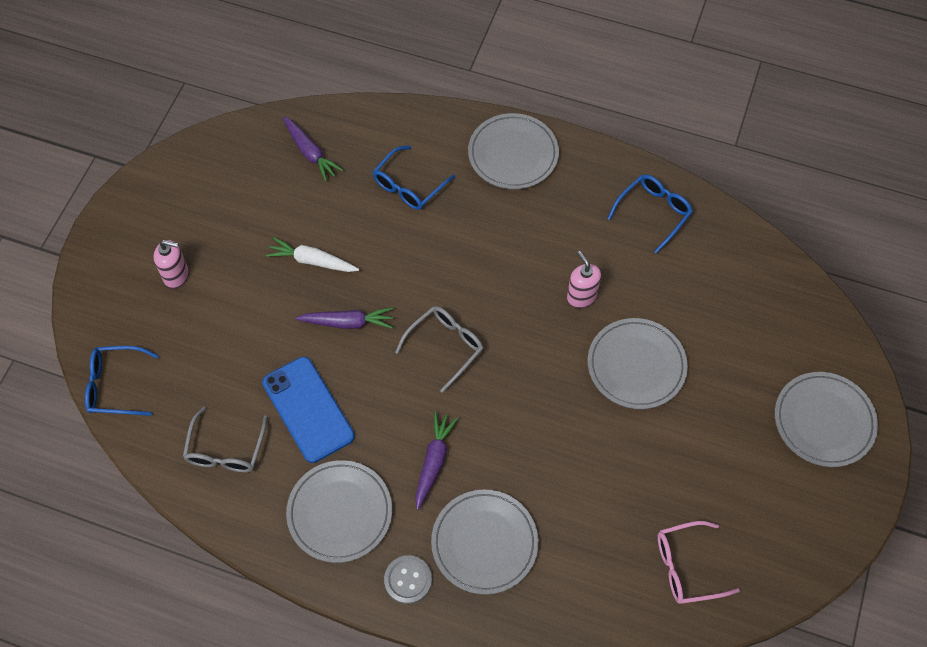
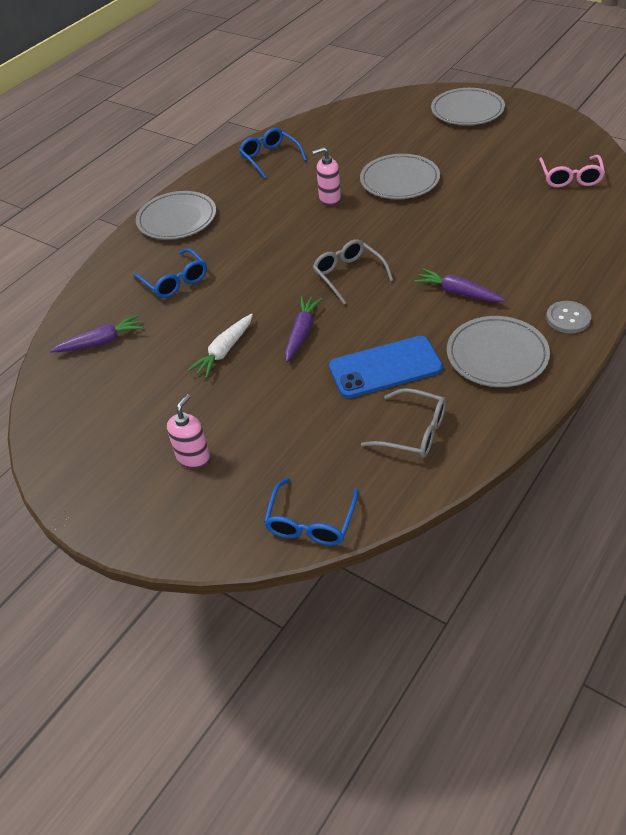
camera: 70 degrees left, 15 degrees down
(484, 543) = (538, 272): grey plate -> none

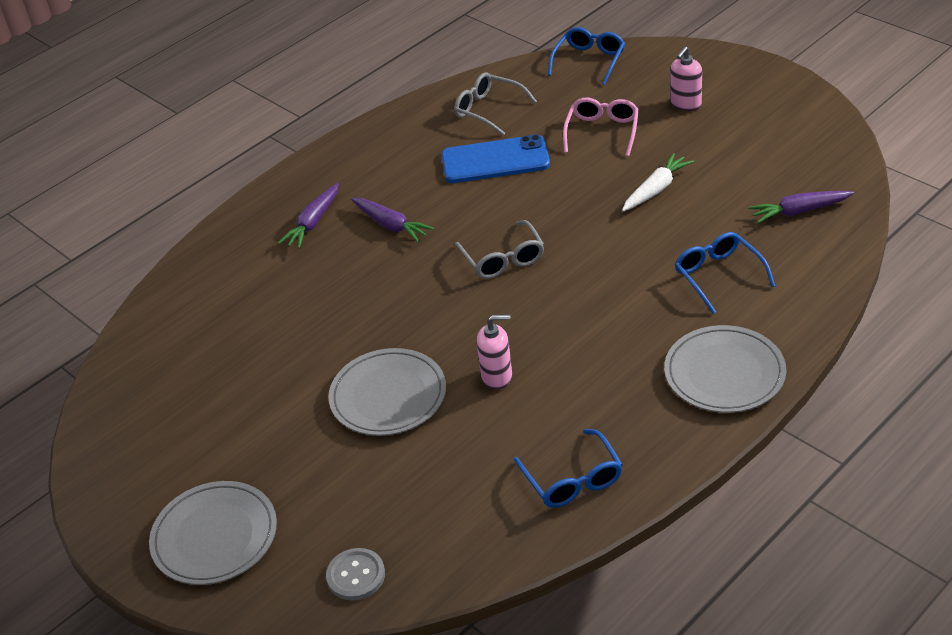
camera: 170 degrees left, 5 degrees down
(302, 333) = (570, 200): purple carrot -> purple carrot (313, 223)
(497, 355) = (386, 162): grey plate -> none
(568, 318) = (300, 188): grey button -> grey button (356, 575)
(570, 178) = (166, 365): pink glasses -> pink glasses (602, 132)

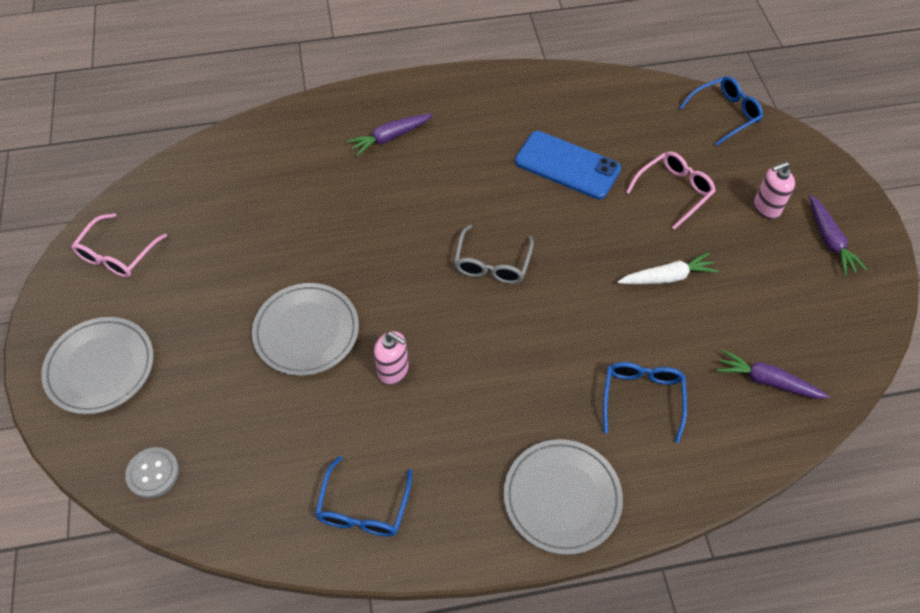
camera: 30 degrees right, 15 degrees up
(134, 449) = (117, 254): none -> pink glasses
(391, 225) = (440, 176): purple carrot -> purple carrot (829, 240)
(488, 110) = (604, 113): grey glasses -> none

